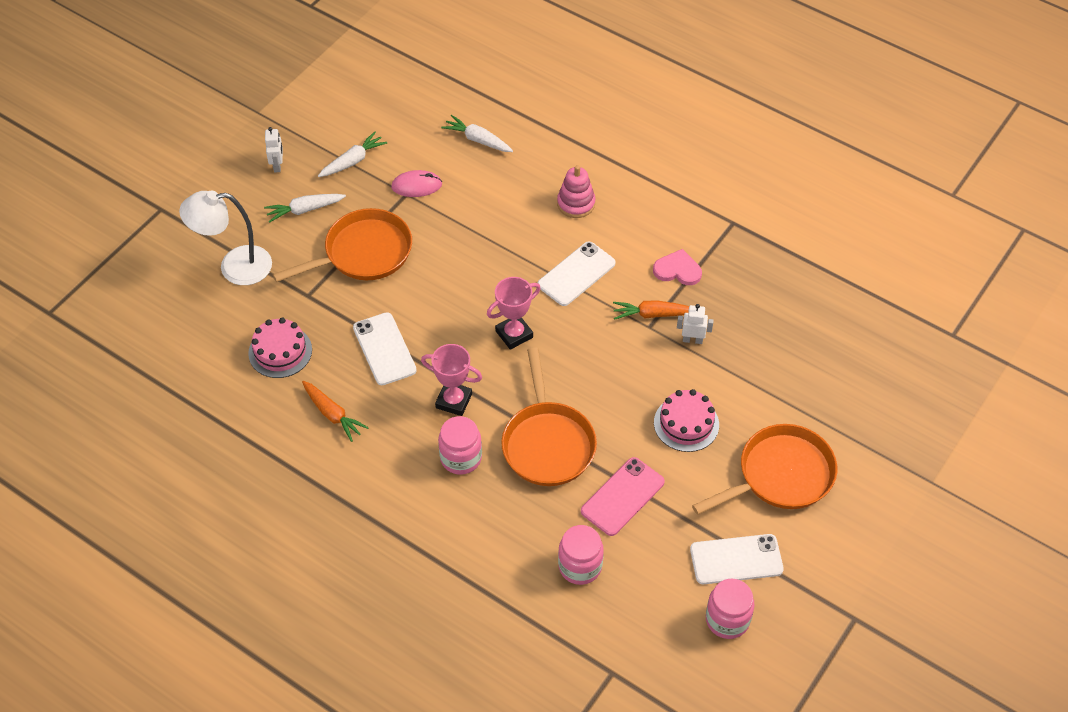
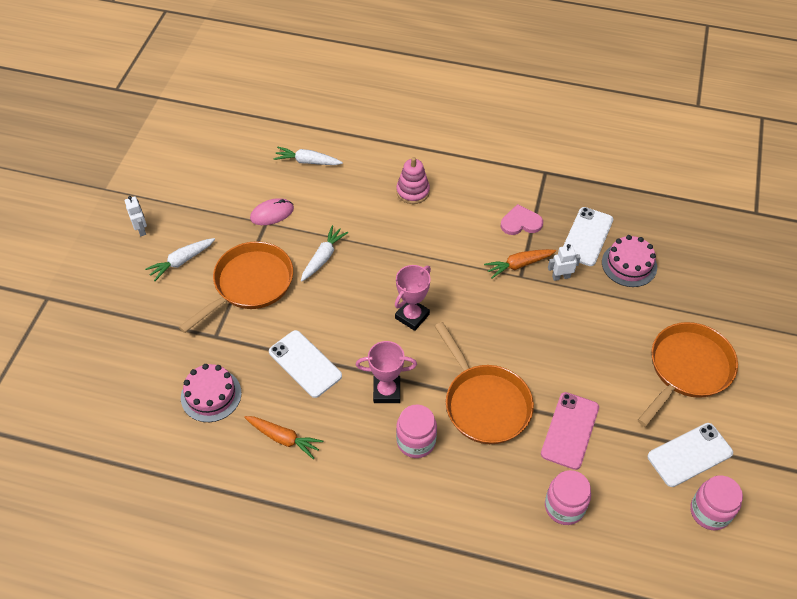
camera: 20 degrees left, 0 degrees up
(234, 266) = (137, 330): white lamp -> none
(353, 161) = (207, 208): white carrot -> white carrot (323, 257)
(576, 274) = (440, 249): white phone -> white phone (587, 236)
(686, 423) = (590, 349): pink cake -> pink cake (629, 264)

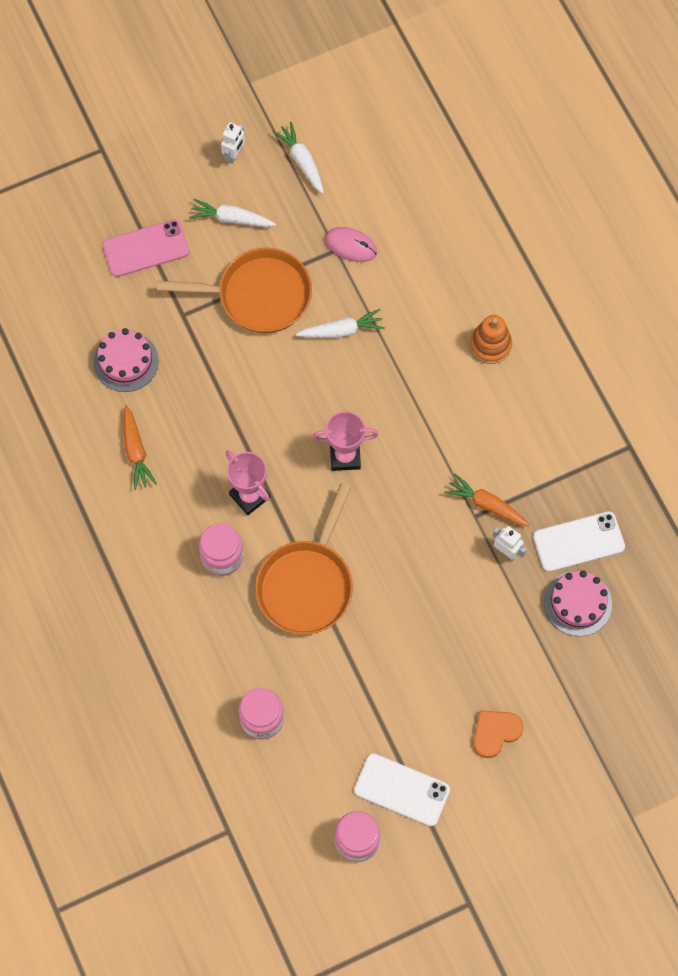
camera: 50 degrees right, 15 degrees up
(305, 364) = (219, 409): white phone -> none
(307, 161) = (440, 223): white carrot -> white carrot (302, 161)
(413, 191) = (490, 345): pink stacking toy -> orange stacking toy
(521, 222) = (541, 470): pink heart -> none
(570, 430) = (340, 673): pink phone -> pink phone (146, 248)
(687, 369) = (495, 732): orange pan -> orange heart

